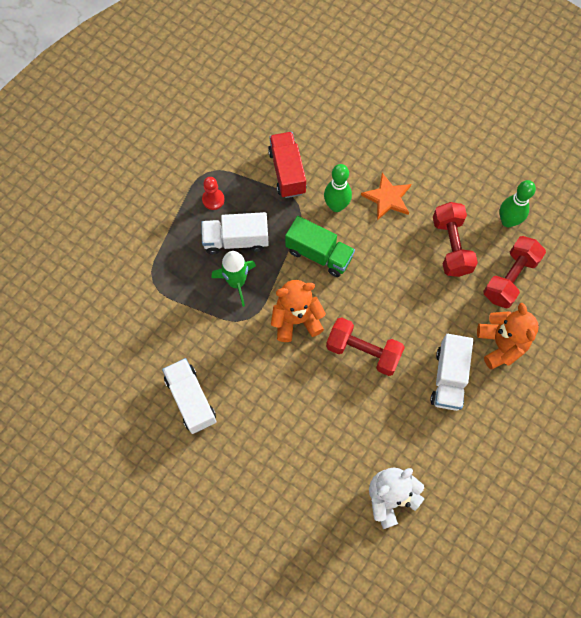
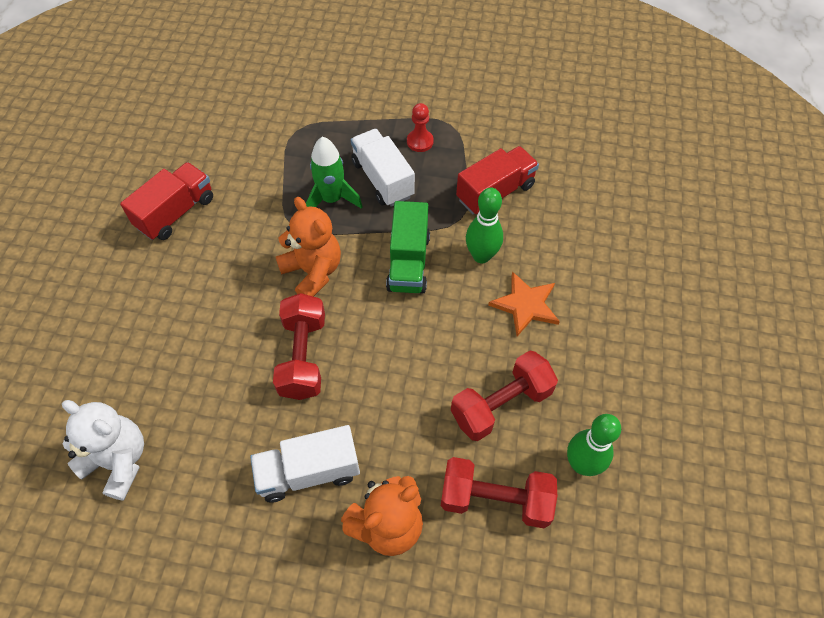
camera: 65 degrees right, 10 degrees down
(191, 400) = (176, 213): white truck -> red truck

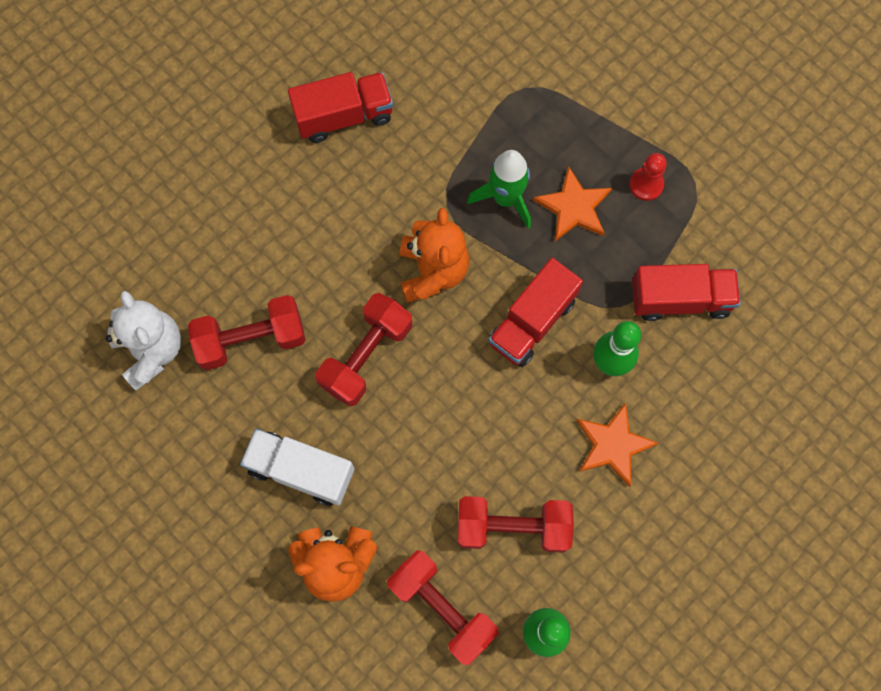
camera: 35 degrees right, 15 degrees up
(201, 401) = (251, 339): none -> red dumbbell
(382, 179) = (573, 207): white truck -> orange star
(408, 262) = (532, 321): green truck -> red truck

